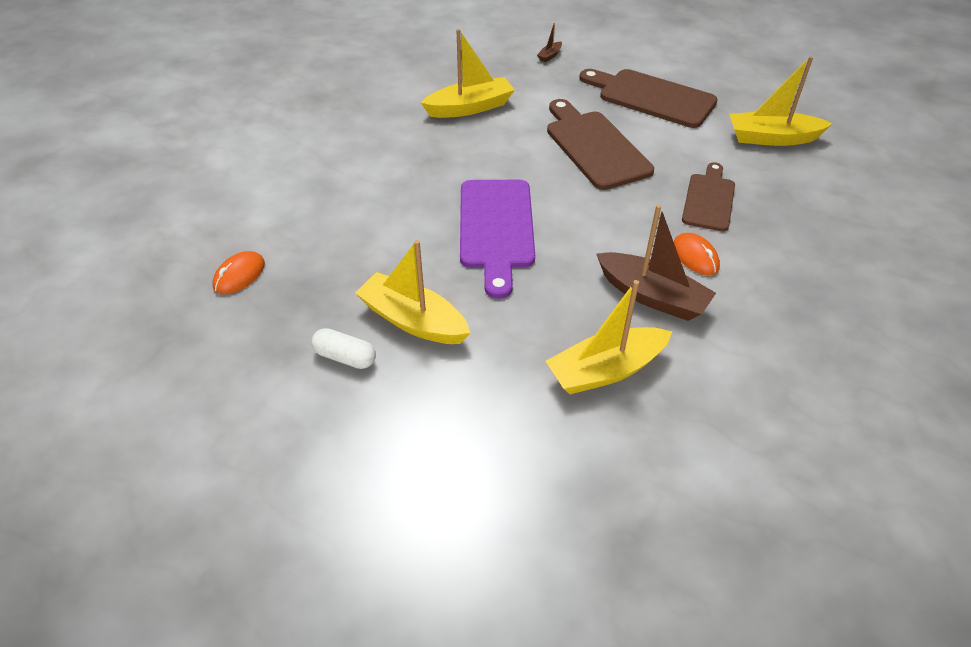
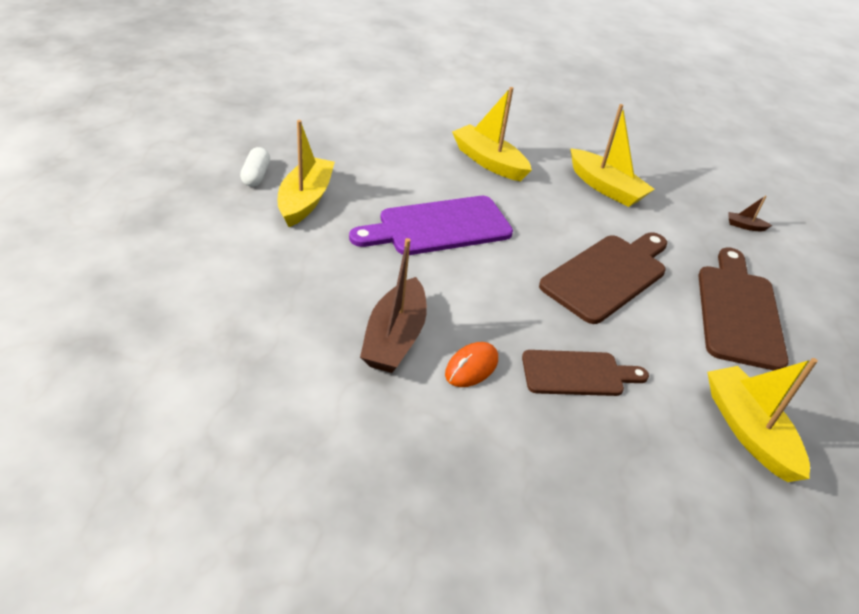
camera: 65 degrees right, 5 degrees down
(239, 275) = (321, 117): orange mouse -> none
(606, 370) = (284, 314): yellow boat -> yellow boat (489, 162)

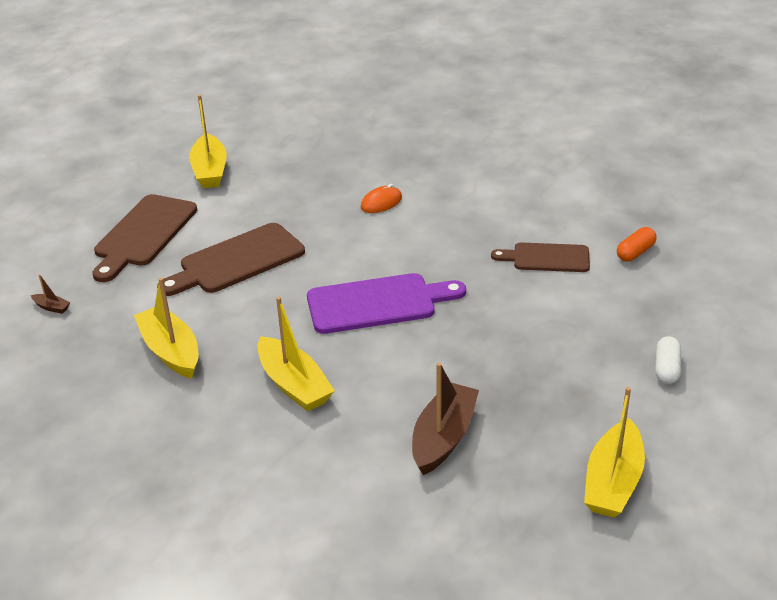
camera: 165 degrees left, 5 degrees down
(137, 286) = (635, 252): none -> orange capsule
(256, 176) = (566, 359): white capsule -> white capsule (666, 369)
(305, 200) = (510, 330): yellow boat -> yellow boat (613, 481)
(395, 337) = (433, 219): brown boat -> brown boat (443, 437)
(577, 373) = (306, 199): brown cutting board -> brown cutting board (546, 258)

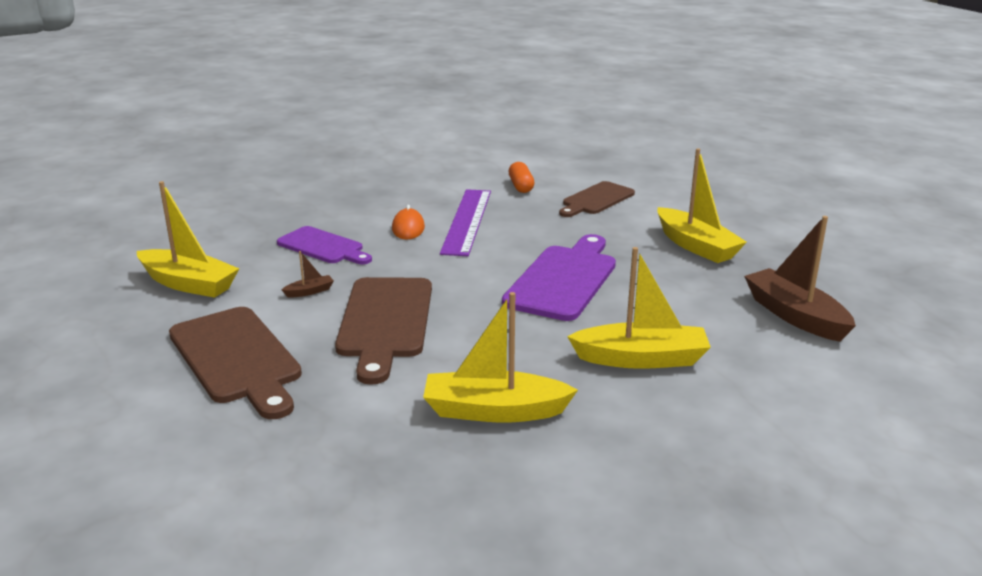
camera: 55 degrees left, 10 degrees down
(52, 307) = (282, 469): brown boat -> brown boat (309, 291)
(312, 187) = (323, 247): none -> purple cutting board
(424, 220) = (466, 221): none -> purple ruler
(613, 481) = (908, 273): yellow boat -> yellow boat (696, 246)
(635, 252) = (633, 173): orange capsule -> orange capsule (521, 186)
(666, 369) = (789, 212): white capsule -> none

